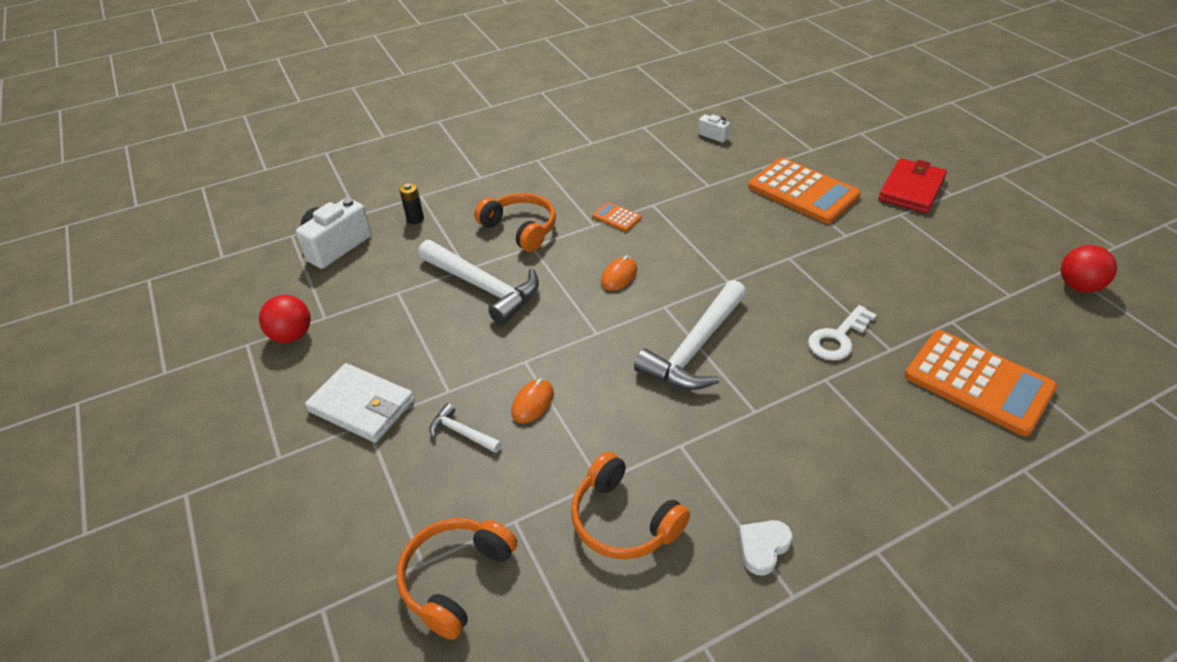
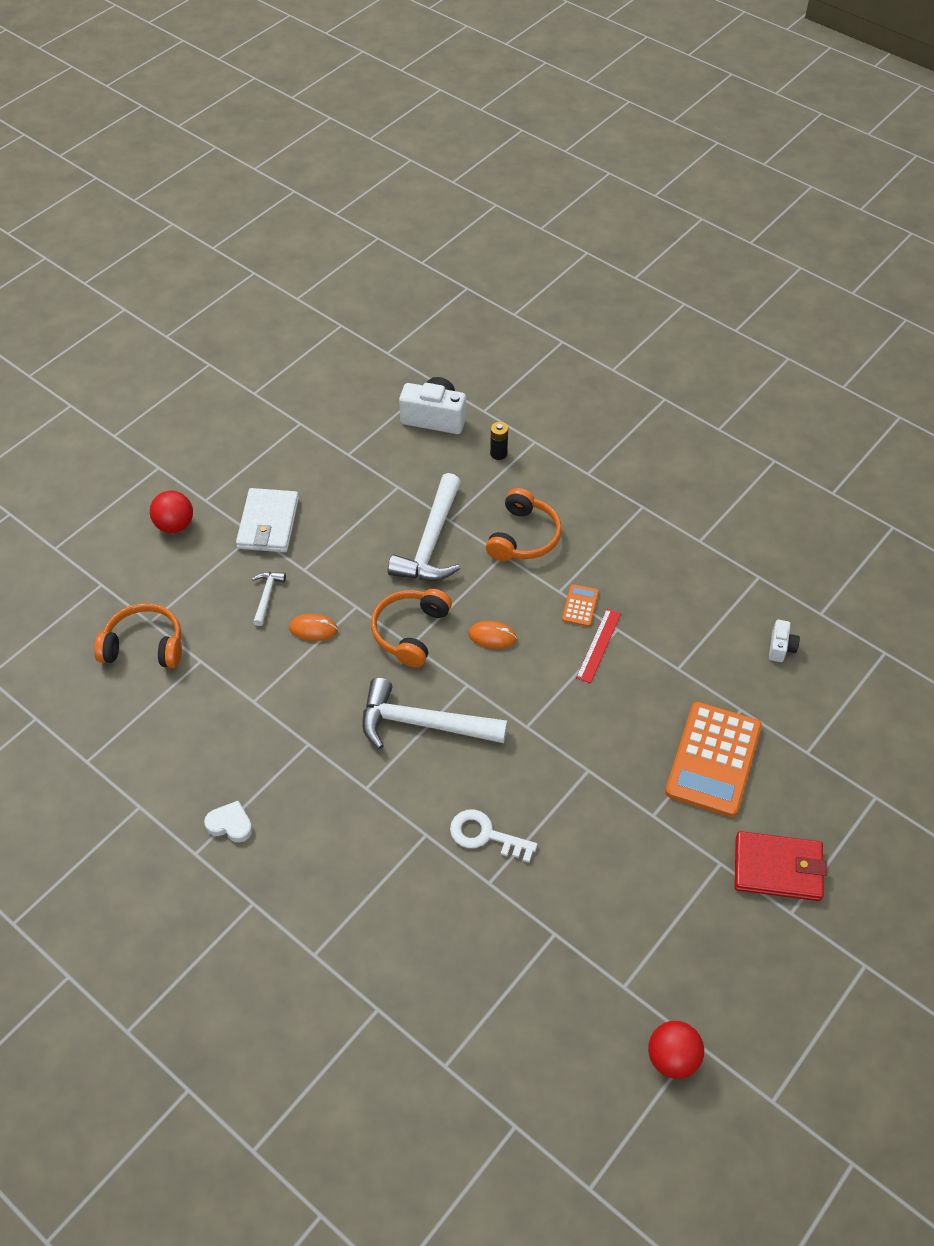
camera: 65 degrees right, 10 degrees up
(292, 335) = (320, 445): red ball -> red ball (175, 525)
(624, 520) = (224, 727): orange headphones -> orange headphones (410, 632)
(664, 218) = (599, 645): none -> red ruler
(978, 382) = (474, 964): orange calculator -> none

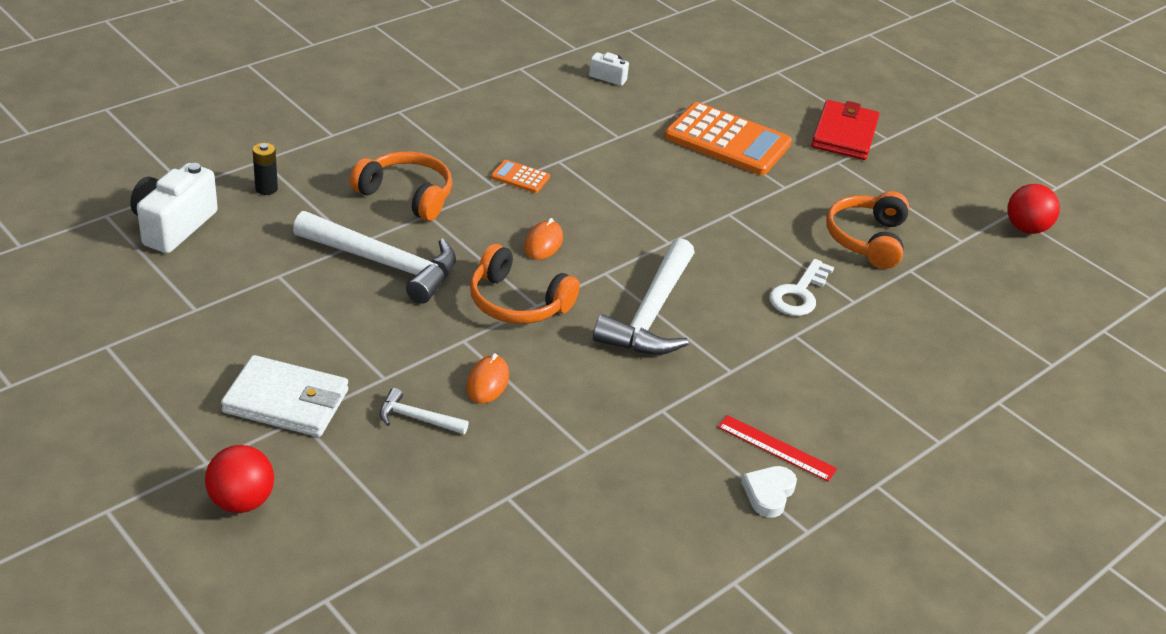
camera: 85 degrees left, 15 degrees down
(144, 646) = (463, 556): orange headphones -> orange headphones (867, 239)
(599, 645) = (576, 176): red ruler -> red ruler (776, 448)

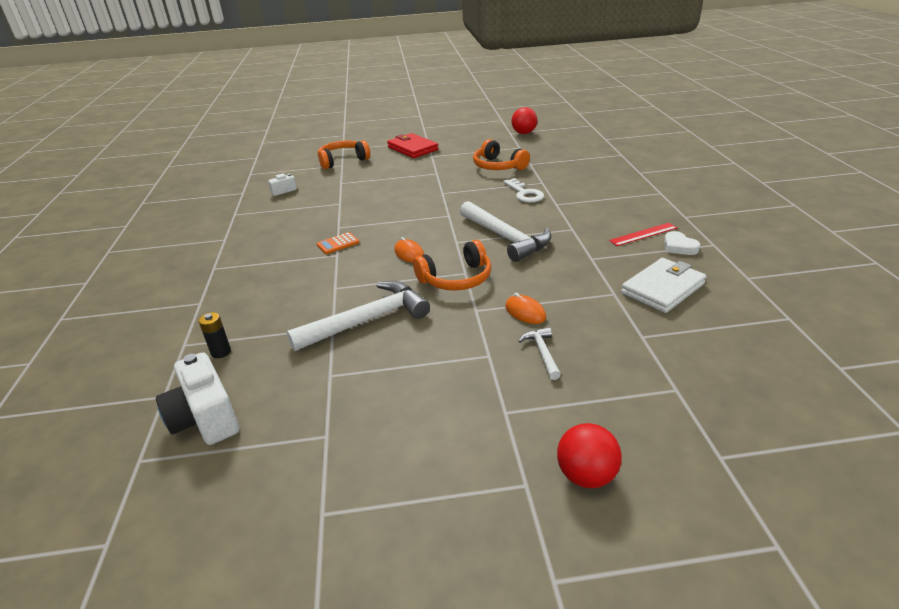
camera: 50 degrees left, 5 degrees down
(286, 401) = (481, 413): white wallet -> white wallet (663, 288)
(406, 195) = (305, 290): orange headphones -> orange headphones (342, 161)
(417, 418) = (542, 353): white hammer -> white hammer turned 120 degrees clockwise
(727, 140) = (382, 176): orange calculator -> none

